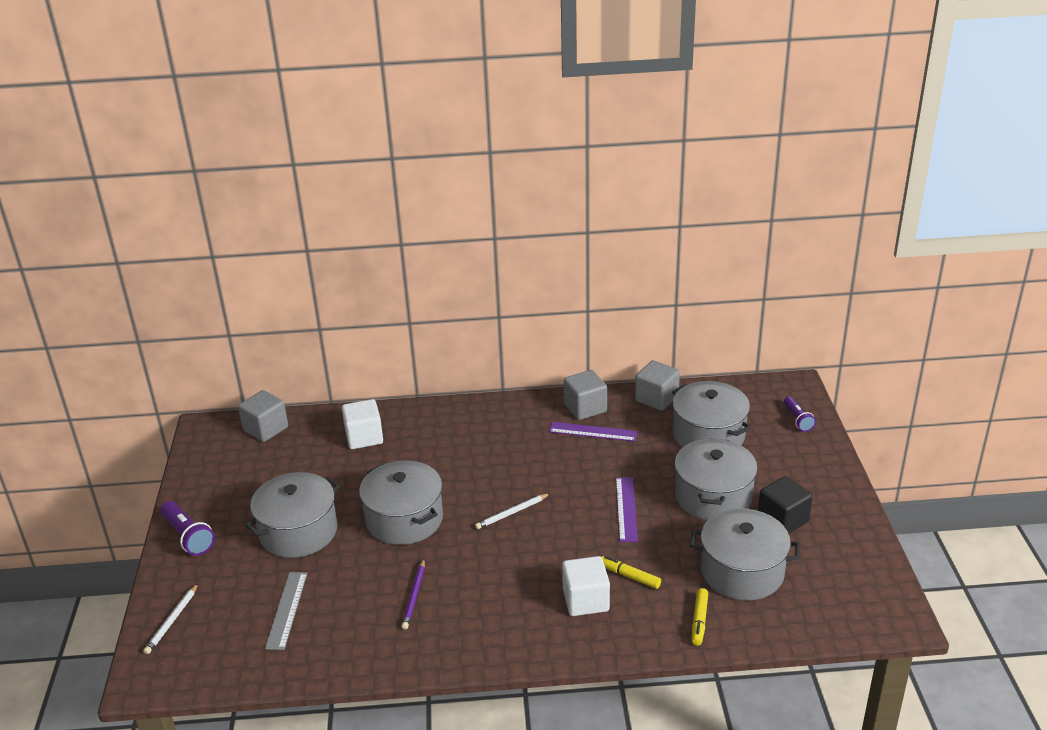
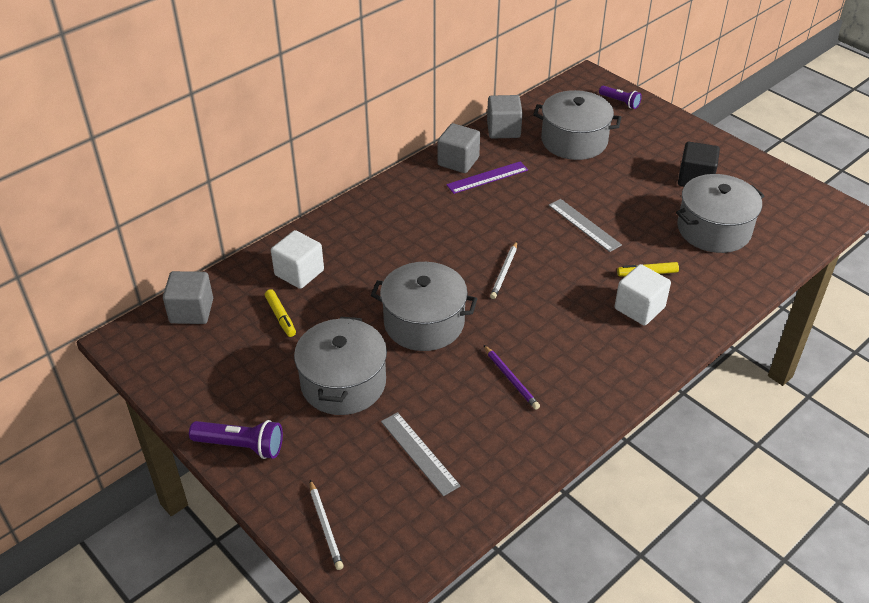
camera: 40 degrees left, 10 degrees up
(626, 509) = (584, 225): purple ruler -> grey ruler
(699, 621) = (729, 279): yellow marker -> yellow marker (280, 317)
(713, 496) = (632, 185): grey pot -> none

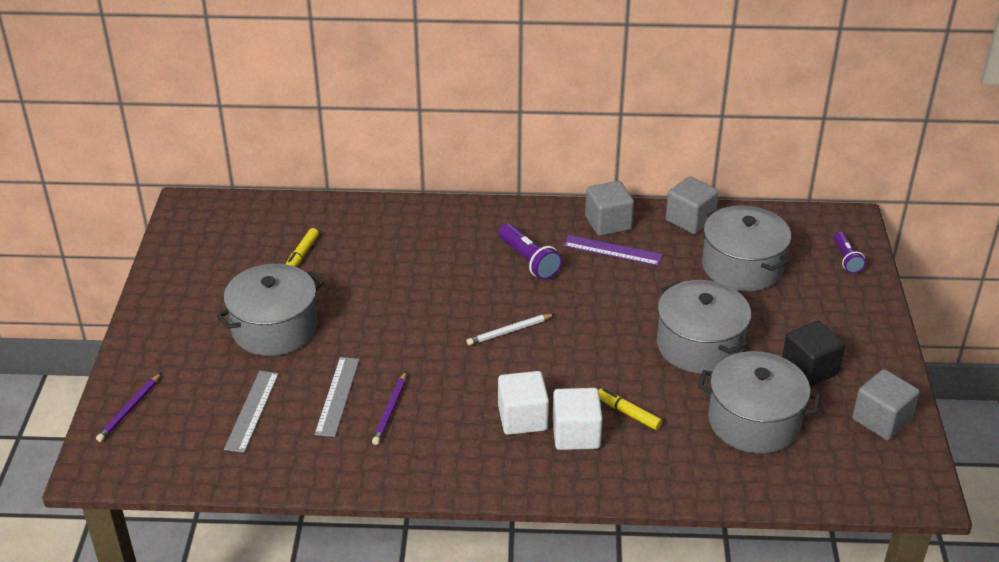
camera: 45 degrees right, 5 degrees down
(191, 311) = (253, 213): grey cube -> grey cube (881, 420)
(241, 446) = (156, 321): purple flashlight -> purple flashlight (529, 261)
(299, 273) = (359, 232): white cube -> white cube (522, 418)
(325, 526) = (129, 409): white pencil -> purple pencil
(424, 322) = (391, 326): grey pot -> grey pot (699, 345)
(584, 225) = (636, 339): grey ruler -> grey ruler (337, 396)

